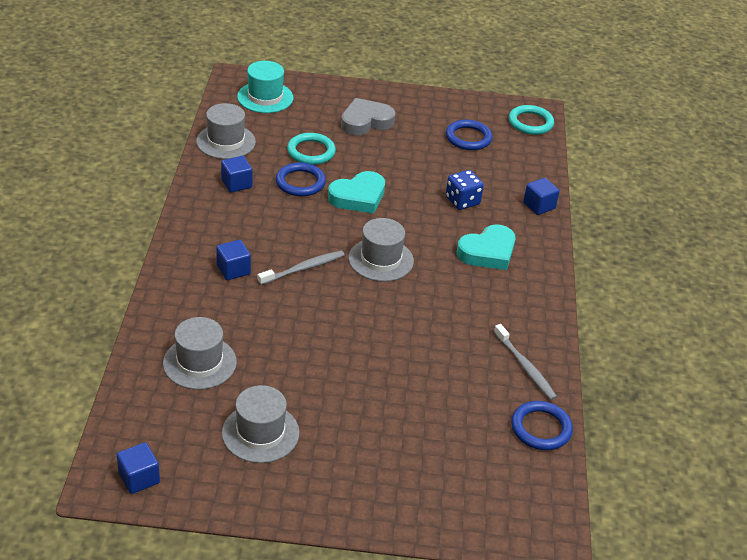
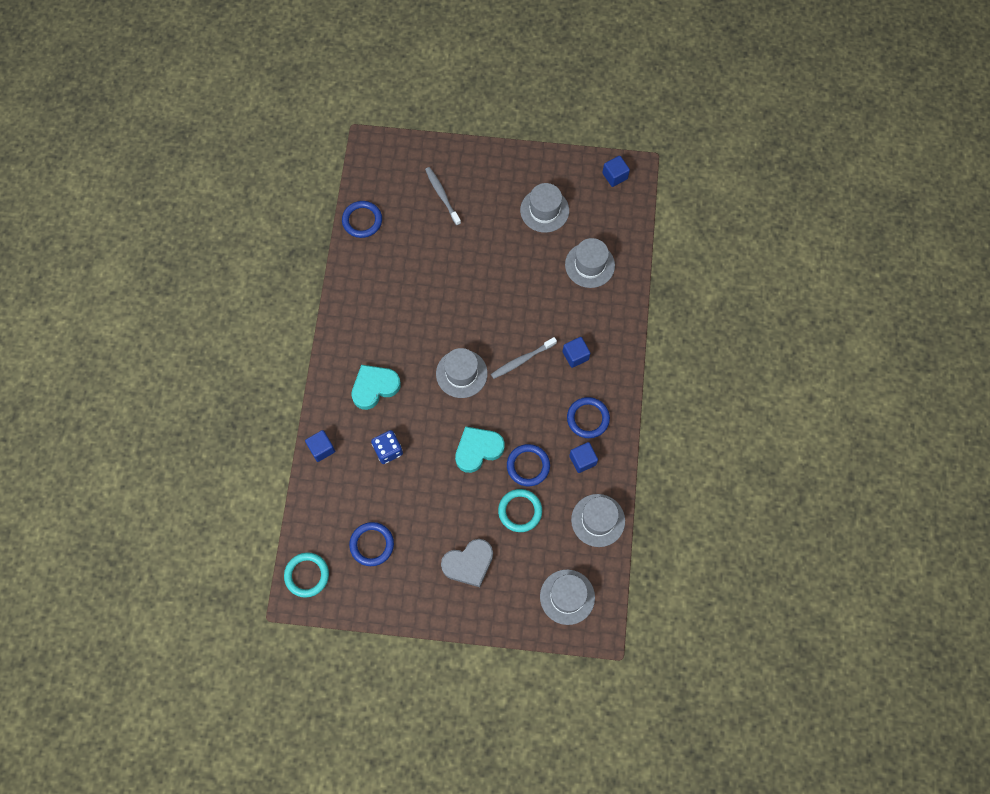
camera: 175 degrees left, 30 degrees up
(225, 215) = (588, 418): none -> blue ring
(265, 97) = (567, 597): turquoise hat -> grey hat
(525, 367) = (364, 271): grey toothbrush -> grey toothbrush (442, 195)

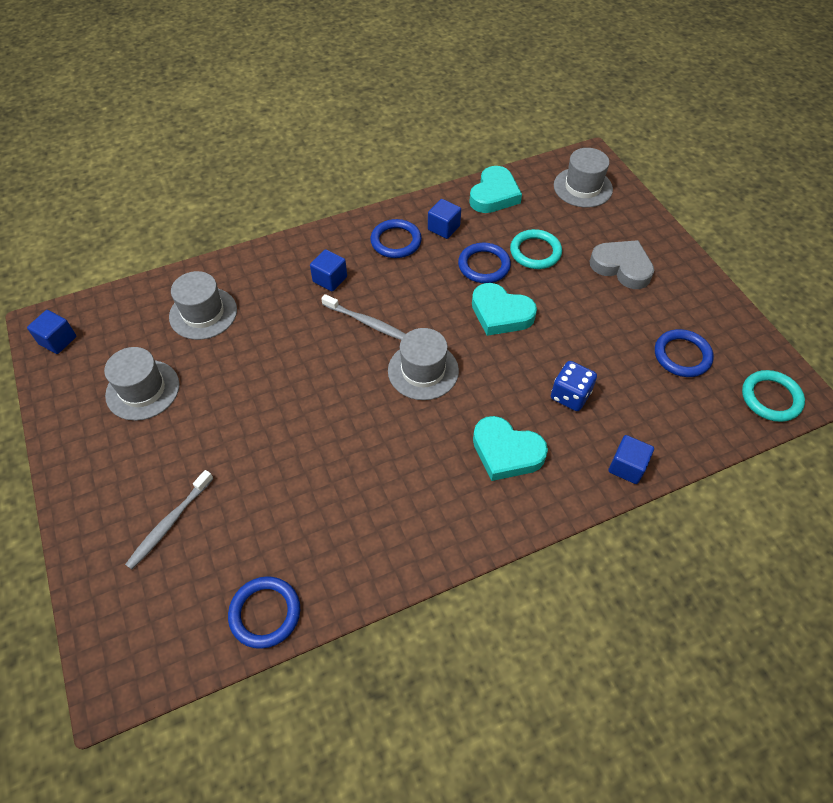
camera: 120 degrees left, 15 degrees down
(598, 520) = (494, 195): grey hat -> turquoise heart

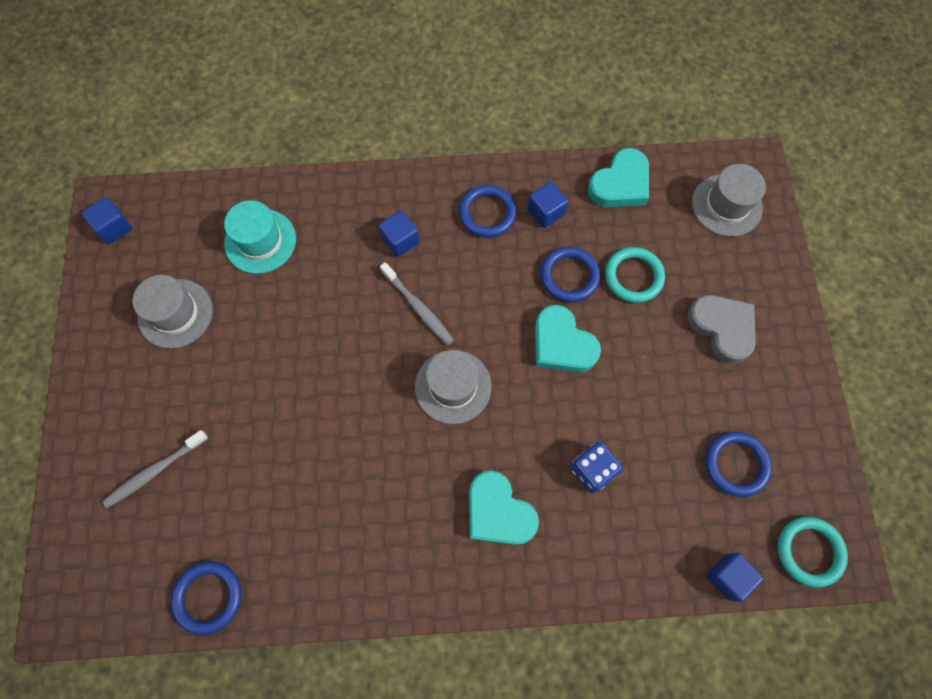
camera: 20 degrees right, 15 degrees up
(203, 313) = (260, 241): grey hat -> turquoise hat
(627, 467) = (614, 574): blue cube -> blue cube (728, 577)

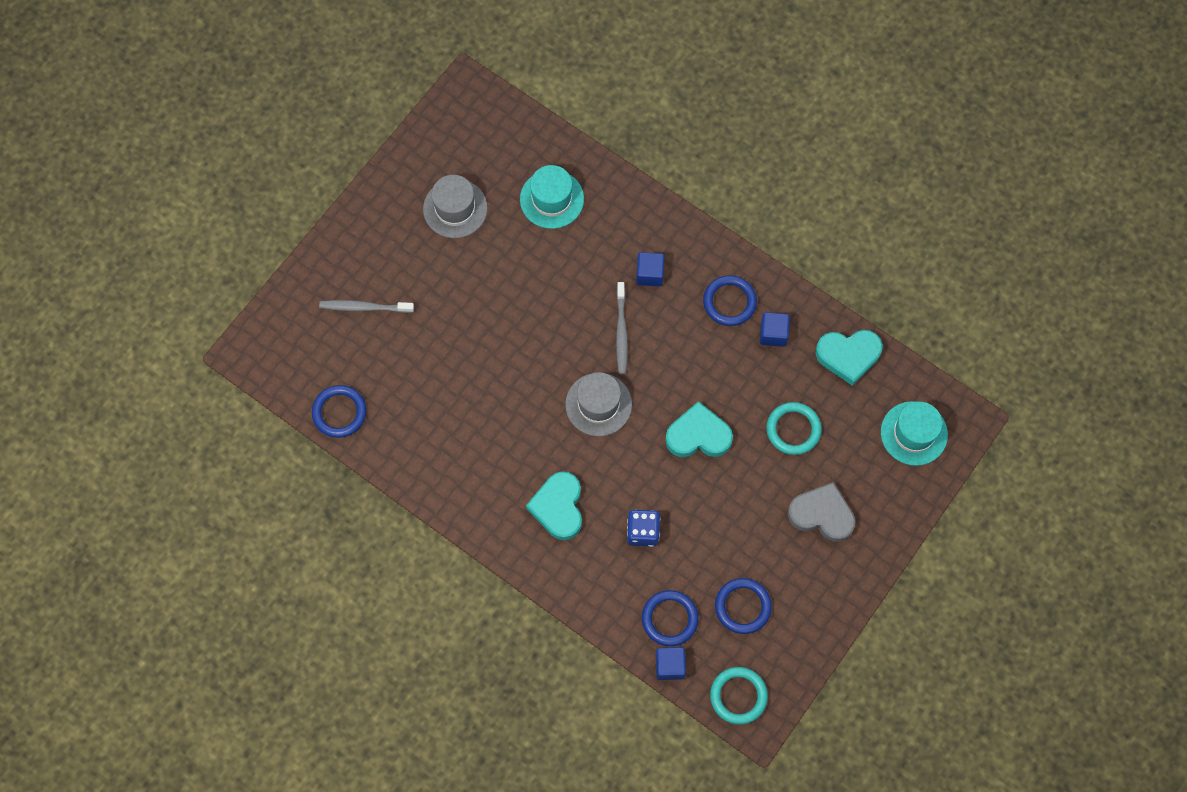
camera: 40 degrees right, 0 degrees up
(114, 227) = (460, 112): blue cube -> none
(562, 344) = (698, 435): turquoise heart -> turquoise heart turned 90 degrees clockwise
(569, 276) = (747, 393): blue ring -> blue ring (669, 619)
(722, 328) = (822, 514): grey heart -> grey heart turned 75 degrees counterclockwise
(726, 205) = (914, 433): grey hat -> turquoise hat

